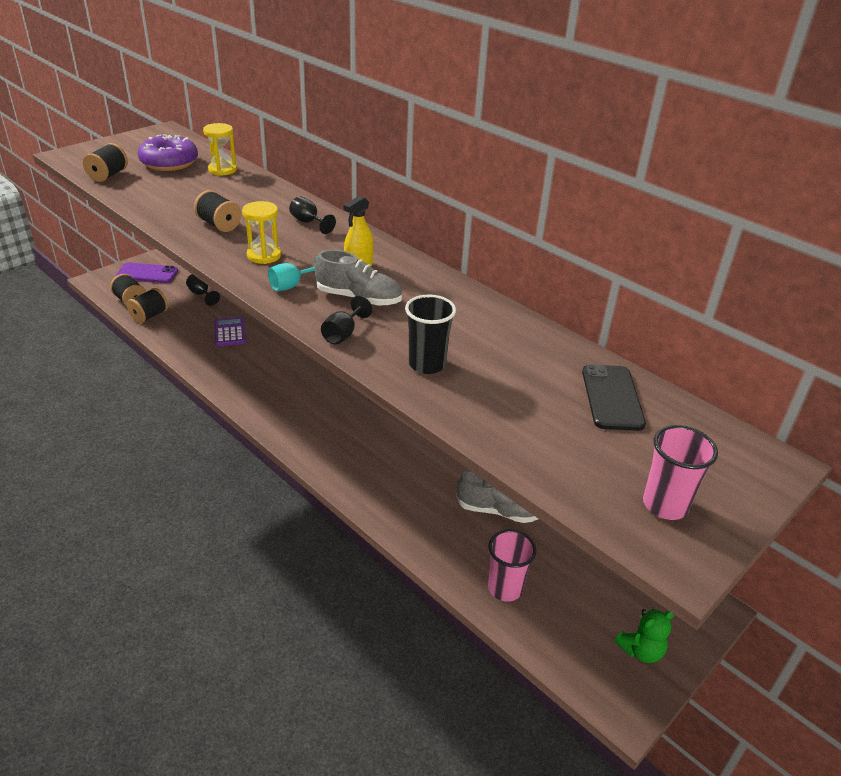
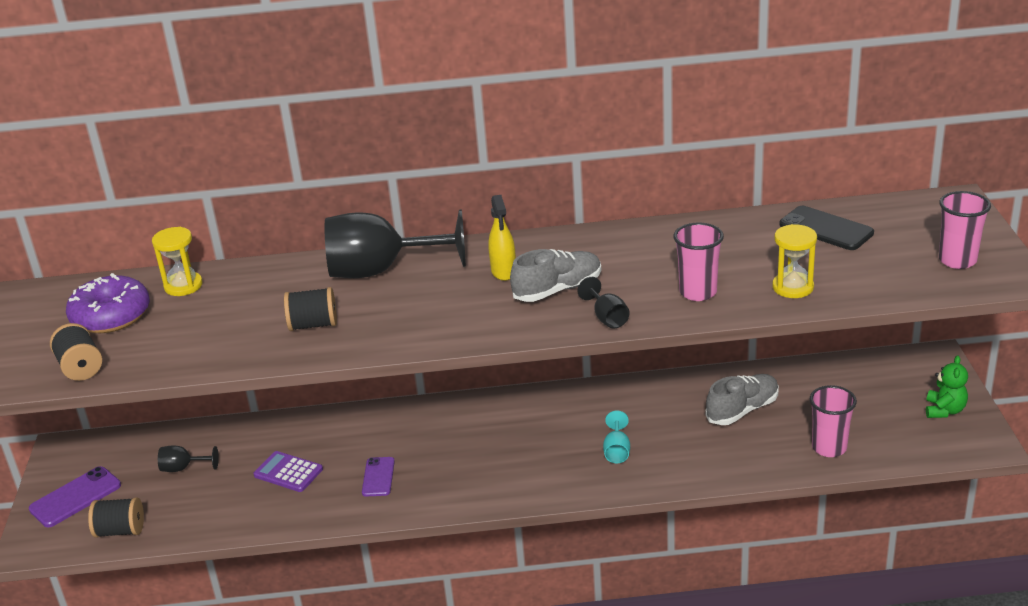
camera: 45 degrees left, 5 degrees down
(149, 316) = (173, 524): black spool -> none
(256, 368) = (378, 477): none -> purple phone
(264, 255) = (414, 317): yellow hourglass -> yellow hourglass (793, 287)
(292, 285) = (492, 318): turquoise goblet -> turquoise goblet (617, 451)
(308, 222) = (381, 270): black goblet -> black goblet, size x2.31
(427, 364) = (698, 292): black cup -> pink cup

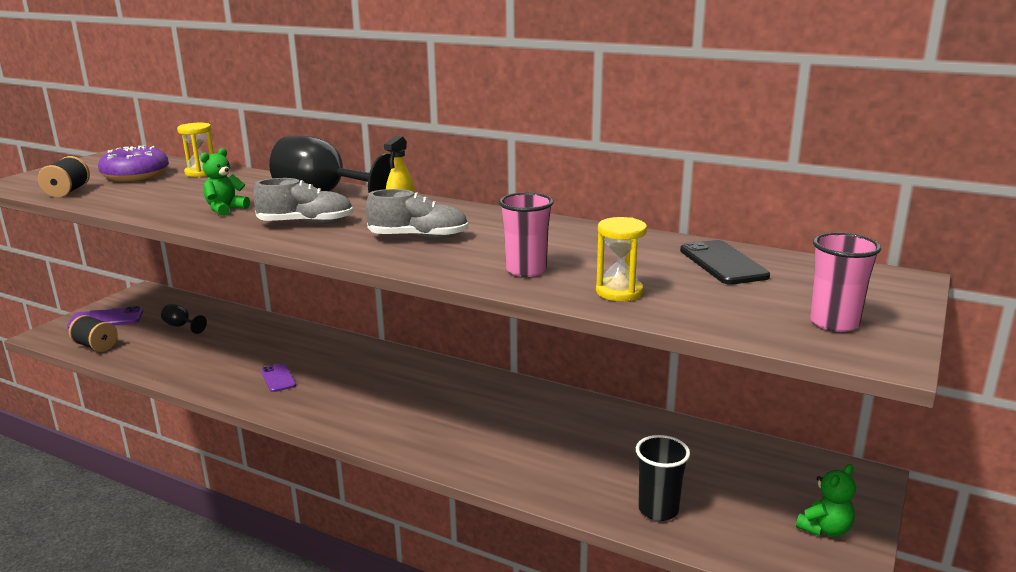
camera: 30 degrees right, 10 degrees down
(288, 472) = (231, 352): purple calculator -> none
(313, 325) = (225, 209): black spool -> green teddy bear
(378, 477) = (278, 378): purple phone -> purple phone turned 60 degrees counterclockwise
(607, 318) = (422, 263): black goblet -> none
(617, 451) = (465, 432): turquoise goblet -> none
(742, 410) = (612, 445): grey shoe -> grey shoe (306, 223)
(829, 448) = (658, 510): pink cup -> black cup

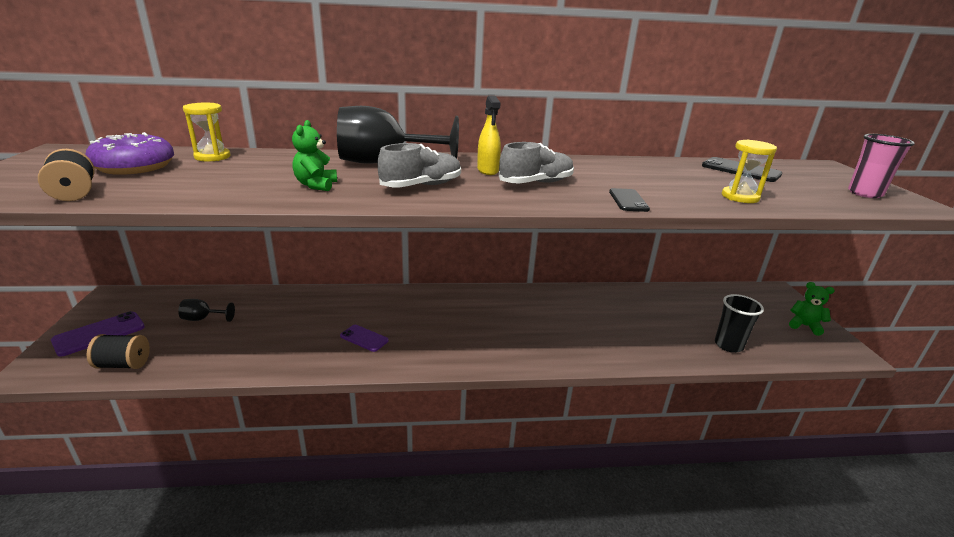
camera: 35 degrees left, 5 degrees up
(469, 271) = (628, 200): none -> black phone
(526, 270) = (659, 193): pink cup -> none
(825, 529) = (804, 326): green teddy bear -> green teddy bear turned 75 degrees counterclockwise

